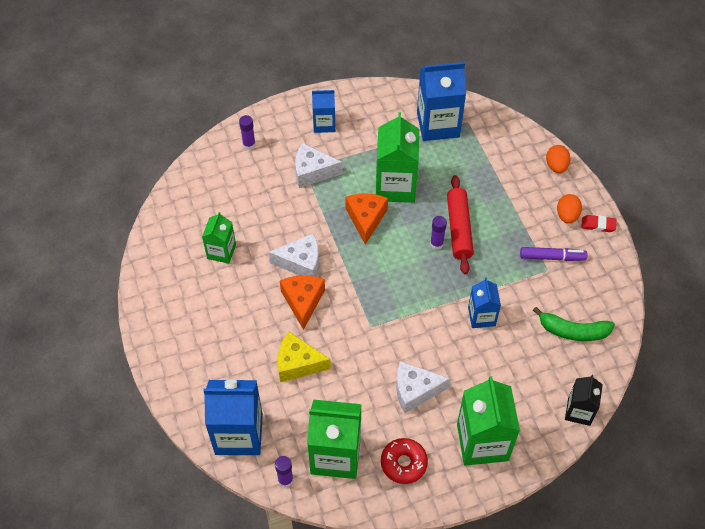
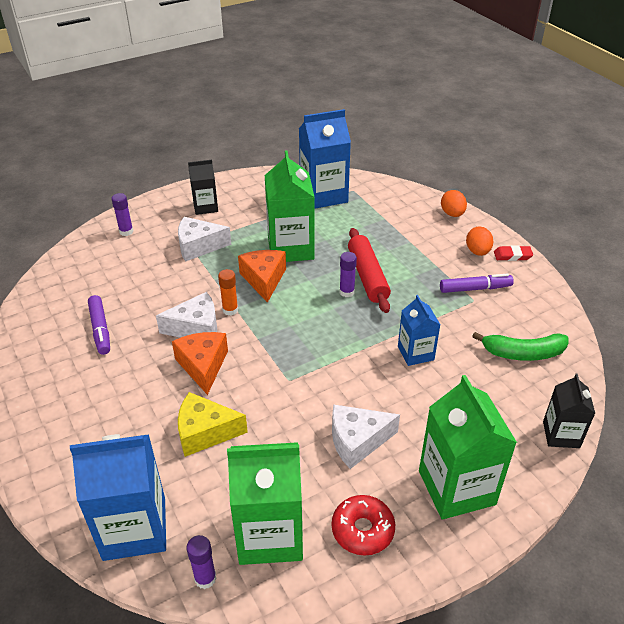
camera: 10 degrees left, 15 degrees down
(221, 251) = (100, 329): green carton -> purple marker
(324, 124) = (205, 207): blue carton -> black carton
(332, 248) = (230, 310): none -> orange glue stick

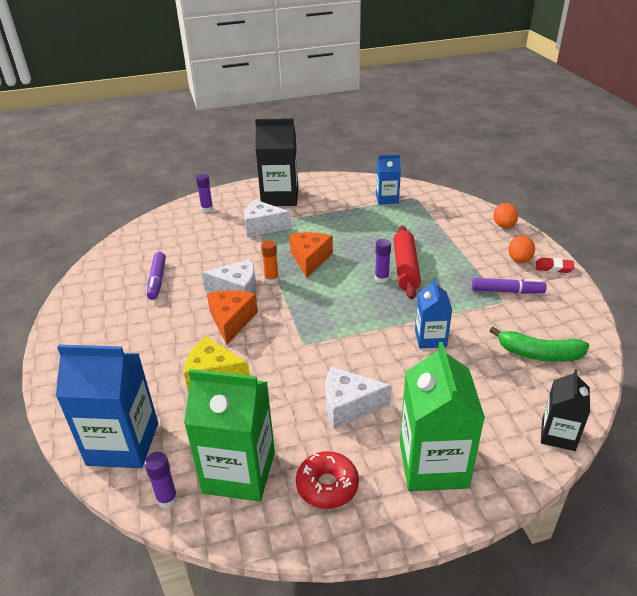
camera: 15 degrees right, 5 degrees down
(205, 207) = (280, 197): black carton -> black carton, size x1.74
(290, 248) = (342, 237): green carton -> none
(323, 195) = (387, 199): blue carton -> blue carton, size x0.57

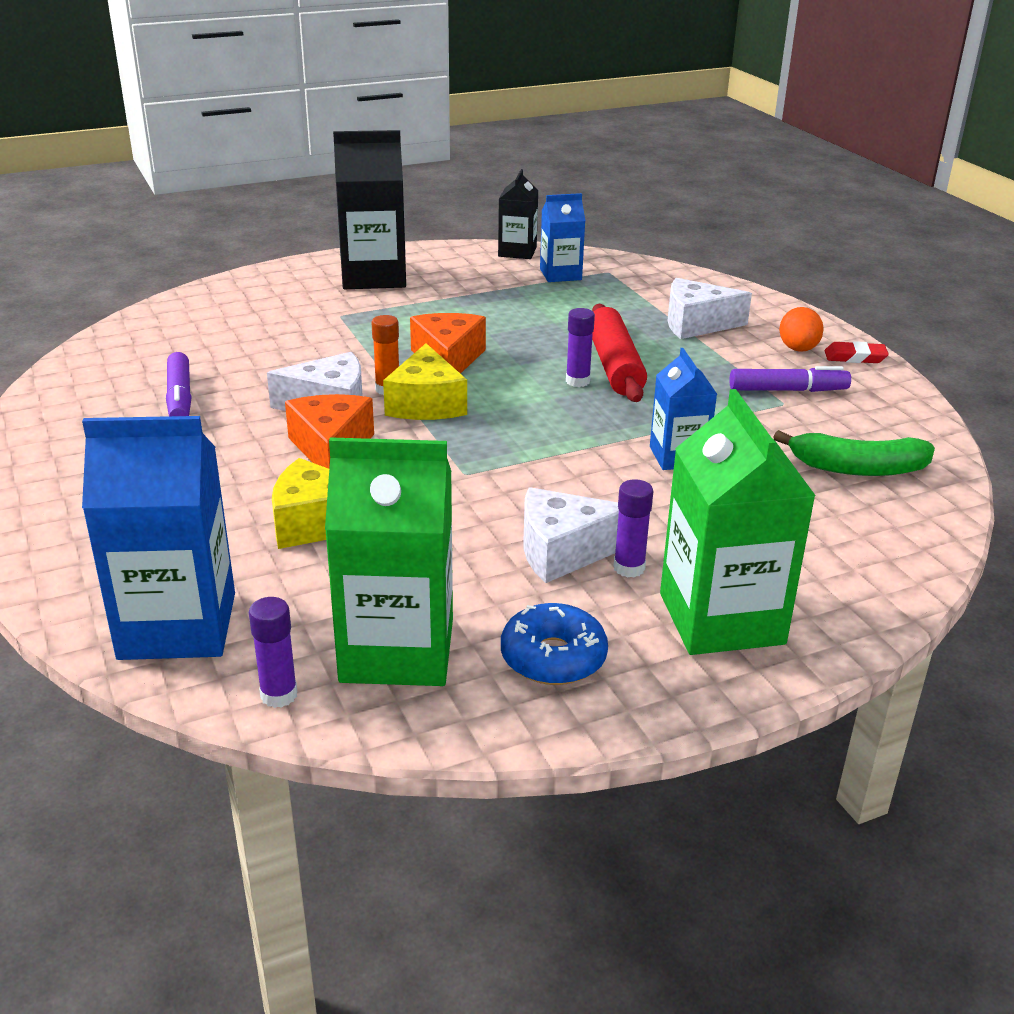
camera: 10 degrees left, 5 degrees down
(207, 209) = (246, 296): purple glue stick -> purple glue stick (629, 568)
(263, 227) = (353, 317): white cheese -> white cheese (696, 324)
(291, 291) = (426, 403): none -> yellow cheese
(327, 485) = (553, 657): red donut -> blue donut
(504, 226) = (763, 306): orange egg -> none
(558, 435) = (910, 568): black carton -> black carton (517, 252)

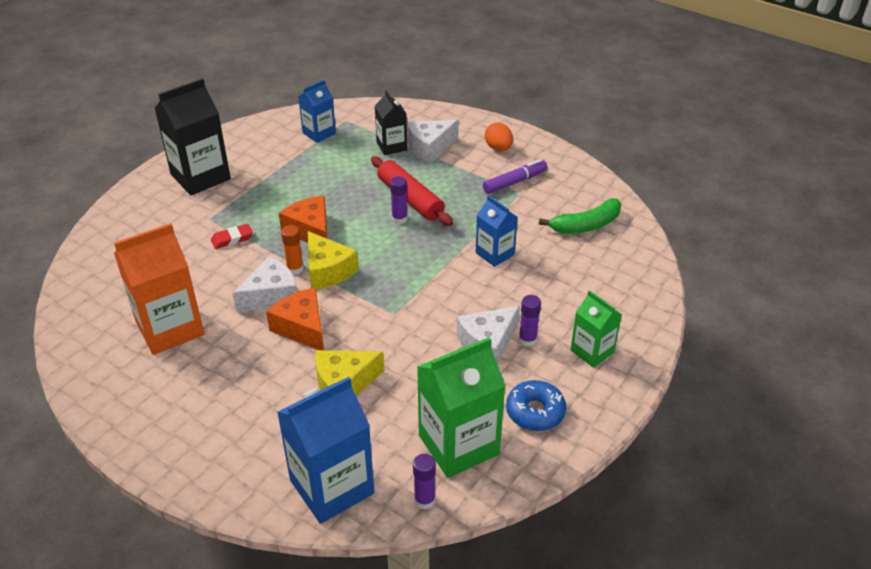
camera: 30 degrees left, 10 degrees up
(180, 398) = (170, 328): purple marker -> orange carton
(517, 252) = (275, 122): black carton -> black carton (391, 146)
(721, 618) = (592, 351): green carton -> green carton, size x0.57
(855, 357) = (531, 143): red eraser -> red eraser (232, 239)

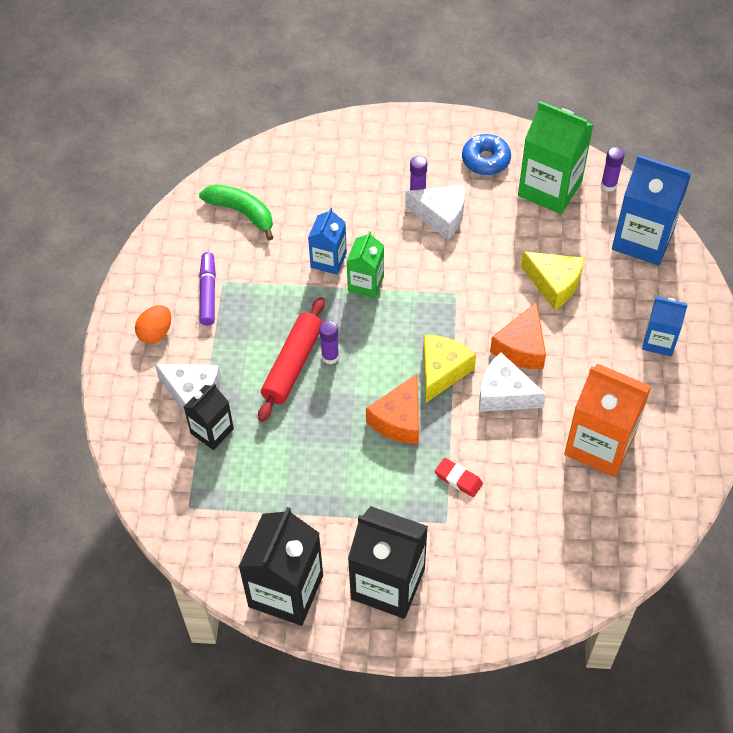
camera: 120 degrees left, 15 degrees up
(246, 137) = (286, 591): none -> black carton
(295, 269) = (458, 398): orange glue stick -> none
(319, 133) = (231, 518): blue carton -> blue carton (659, 341)
(515, 182) = (208, 293): purple marker -> purple marker turned 60 degrees clockwise
(592, 351) = (399, 151): green carton -> green carton (366, 283)

